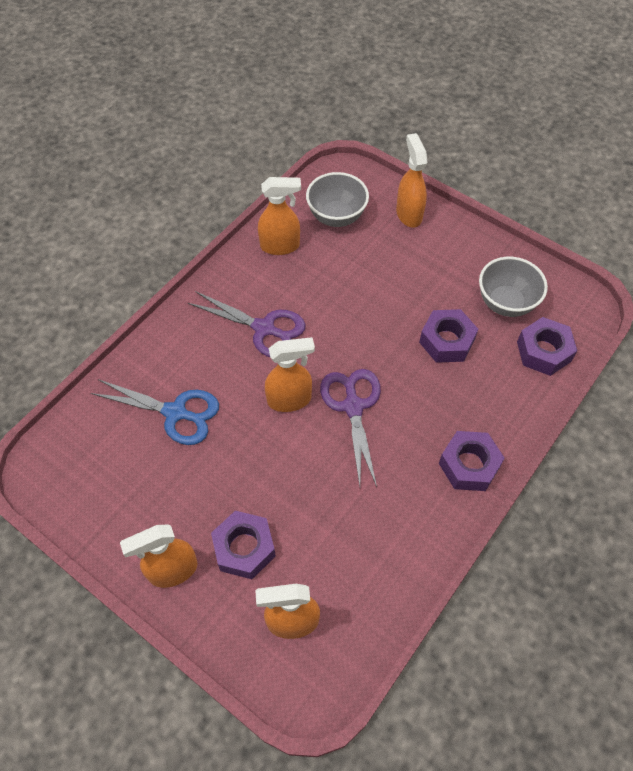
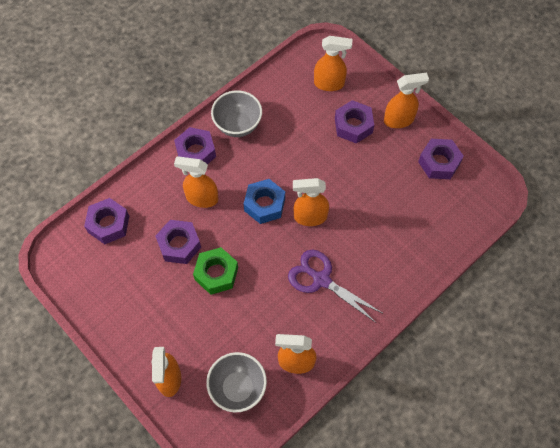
camera: 170 degrees left, 5 degrees up
(111, 507) = (439, 162): none -> purple nut
(175, 413) = (395, 220): blue scissors -> none
(353, 406) = (264, 204): purple scissors -> blue nut
(391, 316) = (216, 274): none -> green nut
(438, 401) = (201, 198): none -> orange spray bottle
(505, 303) = (119, 270): grey bowl -> grey bowl (238, 125)

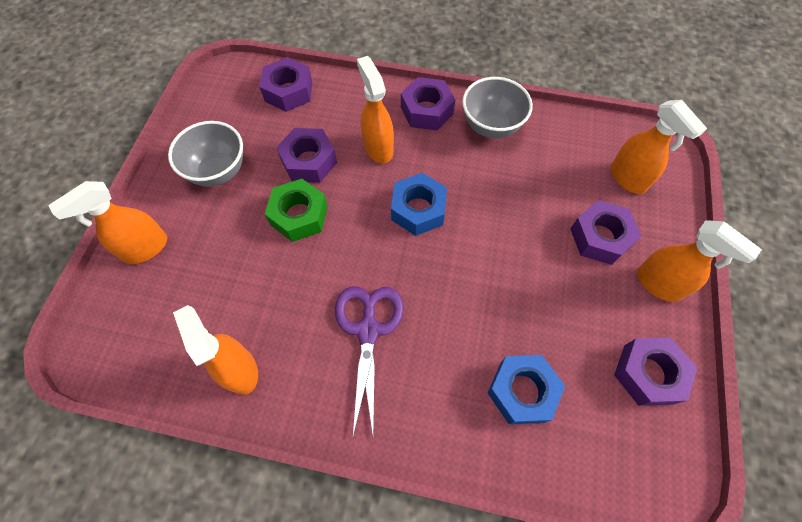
camera: 55 degrees right, 0 degrees up
(238, 388) = (171, 324): grey bowl -> grey bowl (218, 171)
(310, 217) = (440, 265): orange spray bottle -> none
(408, 226) = (522, 391): none -> blue nut

